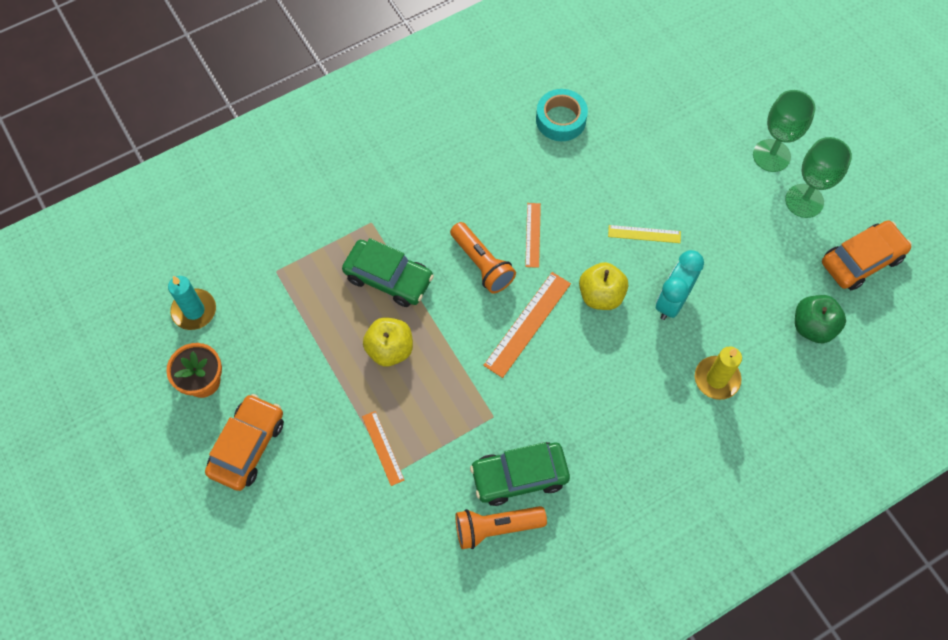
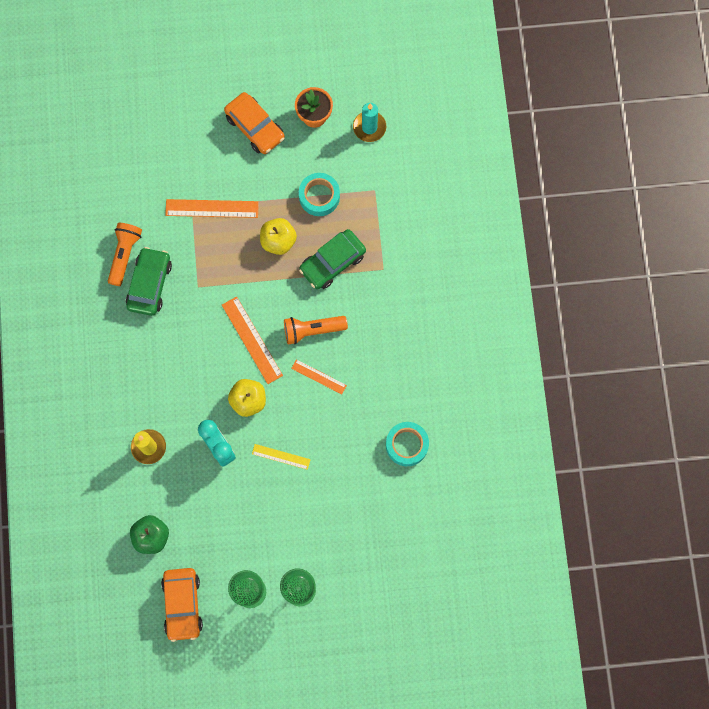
camera: 115 degrees right, 10 degrees up
(311, 328) = (319, 196): none -> turquoise tape
(383, 448) = (212, 208): orange ruler -> orange ruler, size x1.66
(644, 234) = (281, 456): yellow ruler -> yellow ruler turned 75 degrees clockwise

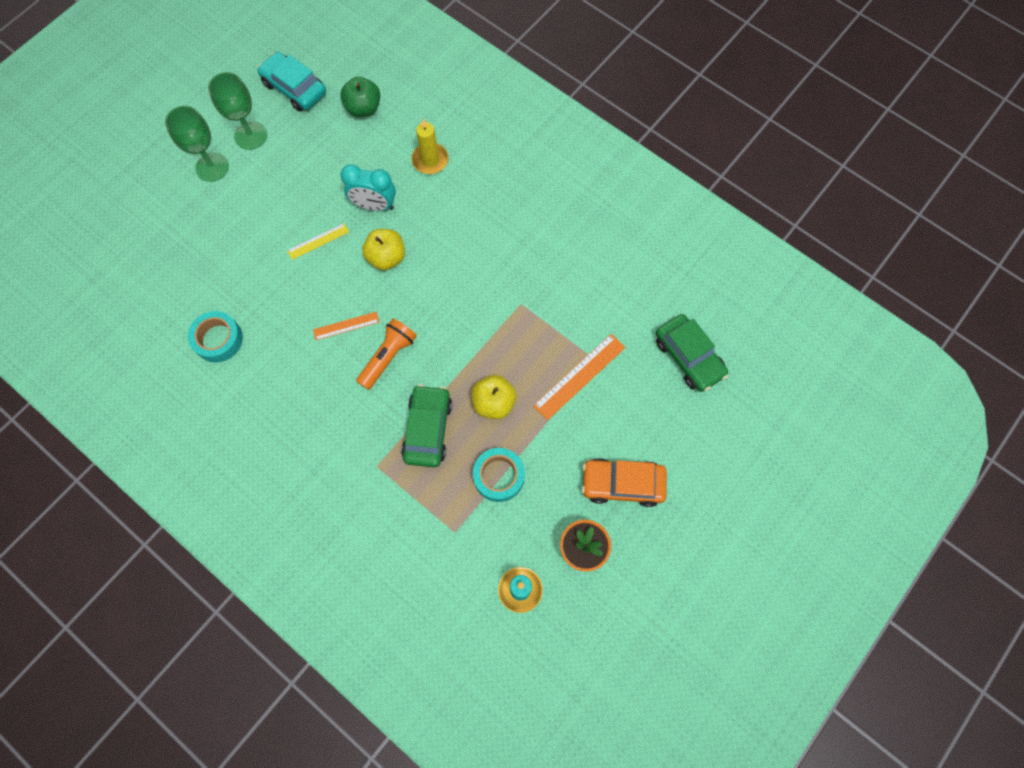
camera: 135 degrees right, 5 degrees down
(124, 255) = (606, 273): orange flashlight -> none
(149, 284) = (561, 270): green car -> green car (688, 357)
(182, 604) = (294, 88): orange car -> turquoise car
(252, 340) = (431, 304): orange ruler -> none

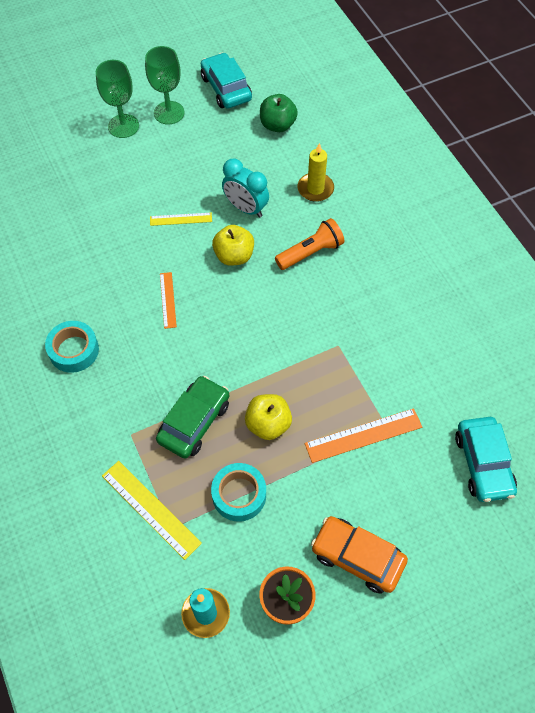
camera: 25 degrees right, 10 degrees down
(218, 339) = (52, 266): turquoise tape -> turquoise tape (74, 350)
(346, 326) = (168, 300): orange ruler -> orange ruler turned 75 degrees clockwise
(388, 357) = (191, 342): orange flashlight -> orange flashlight (310, 252)
(428, 524) = (150, 509): none -> yellow ruler
(688, 357) = (483, 463): green car -> turquoise car

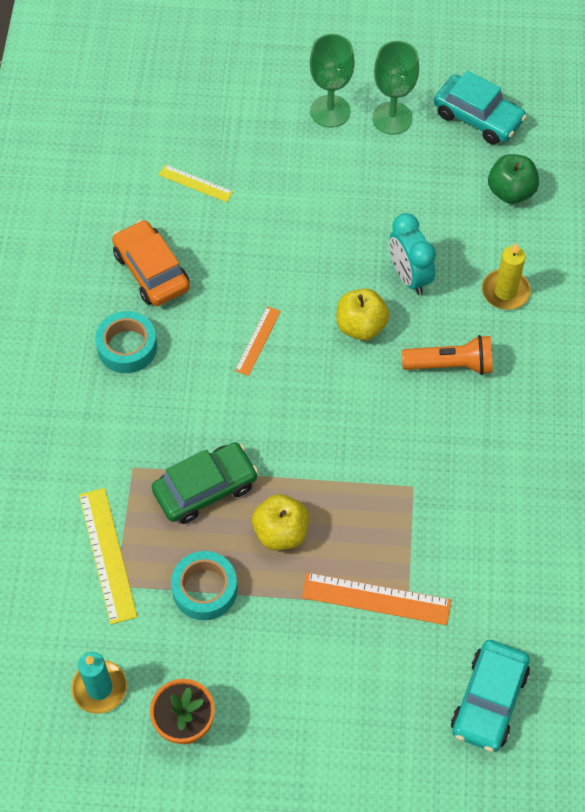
camera: 30 degrees right, 0 degrees up
(181, 219) = (328, 254): yellow ruler -> yellow ruler (195, 183)
(226, 88) = (478, 117): turquoise car -> turquoise car turned 120 degrees clockwise
(357, 557) = (286, 720): orange car -> orange car (151, 271)

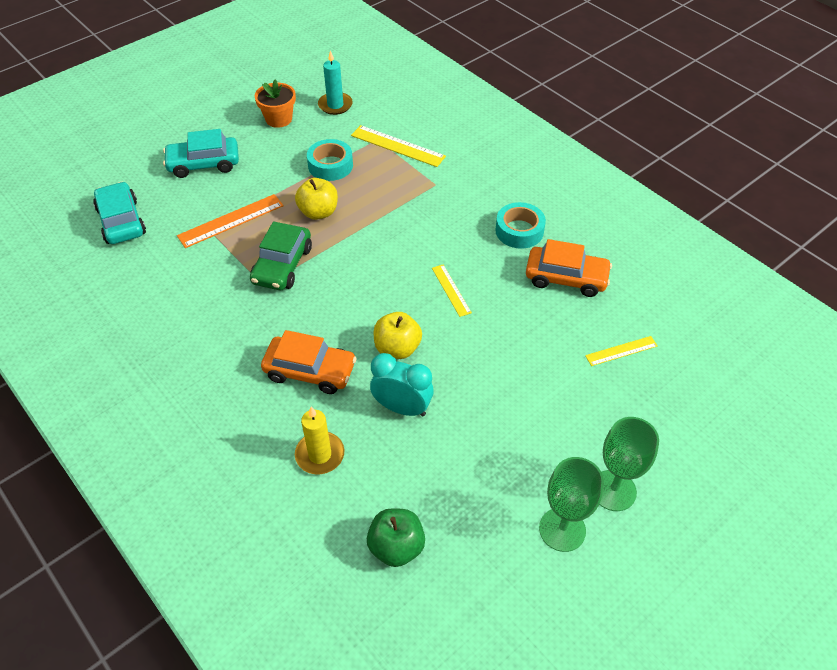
camera: 135 degrees right, 10 degrees down
(205, 488) = (384, 202): green car -> green car (282, 265)
(257, 340) = (451, 290): orange ruler -> yellow ruler
(450, 365) = (310, 371): orange flashlight -> orange car
(478, 117) = (497, 599): turquoise car -> turquoise car (204, 164)

